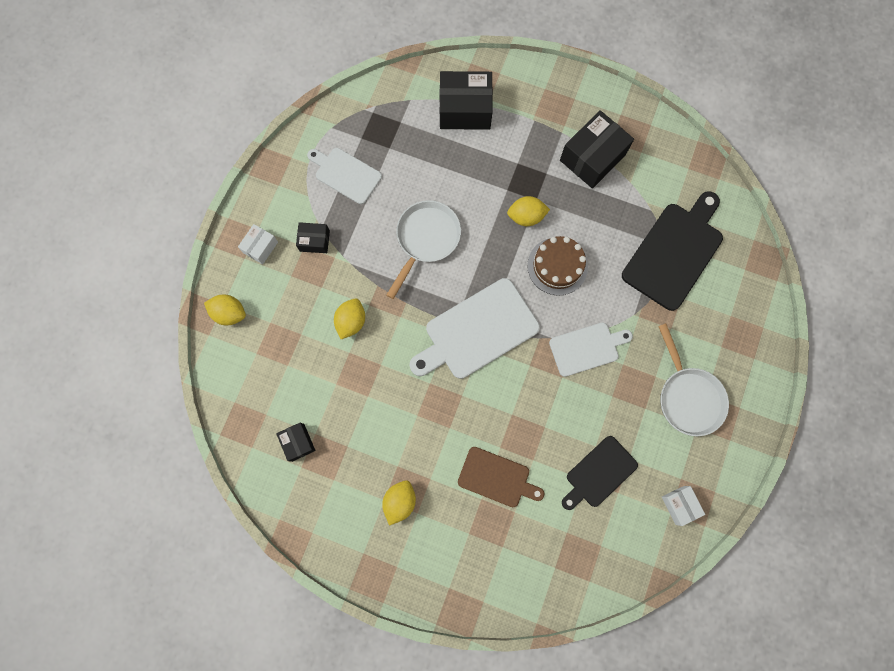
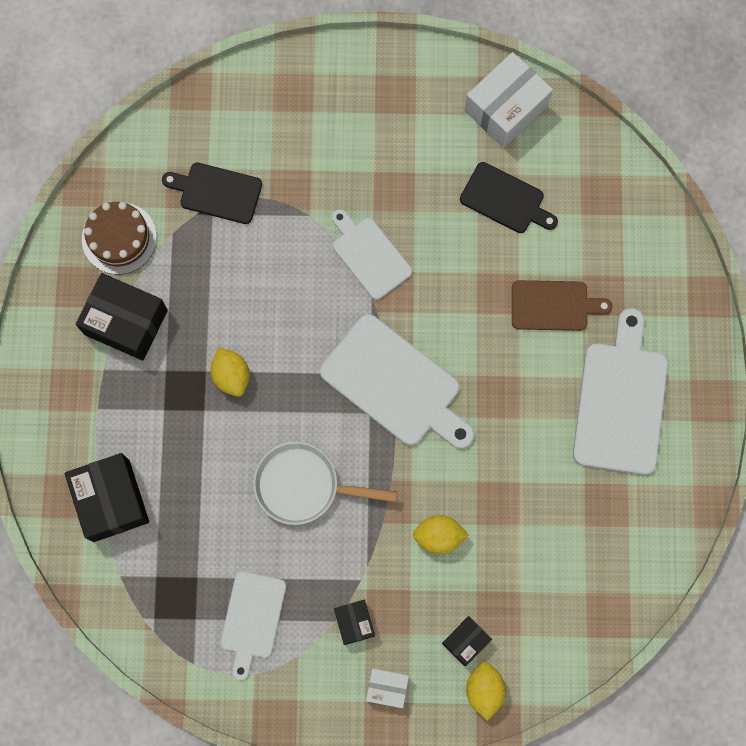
camera: 110 degrees left, 0 degrees up
(298, 442) = (603, 541): black box -> black box (466, 641)
(400, 501) = (621, 401): yellow lemon -> white cutting board
(497, 478) = (553, 306): brown cutting board -> brown cutting board turned 90 degrees clockwise
(557, 266) = (281, 319): brown cake -> brown cake (119, 238)
(674, 252) = (217, 192): black cutting board -> black cutting board, size x0.61
(679, 505) = (506, 108): white box -> white box, size x1.88
(687, 397) = (384, 132): white pan -> none

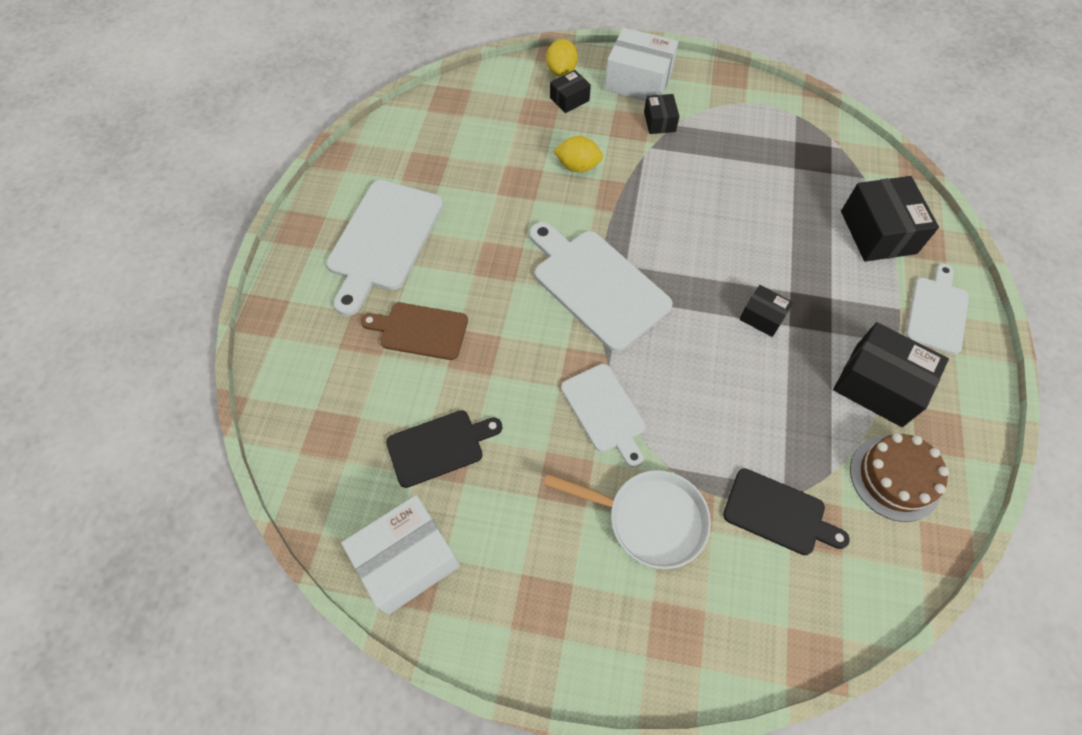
camera: 170 degrees left, 15 degrees down
(231, 376) = (762, 317): yellow lemon -> black box
(252, 619) = (746, 135): white cutting board -> white cutting board (937, 312)
(304, 486) = (695, 218): white pan -> white pan (648, 519)
(387, 688) = (638, 81): white box -> white box, size x1.88
(505, 200) = (439, 447): black cutting board -> black cutting board turned 120 degrees clockwise

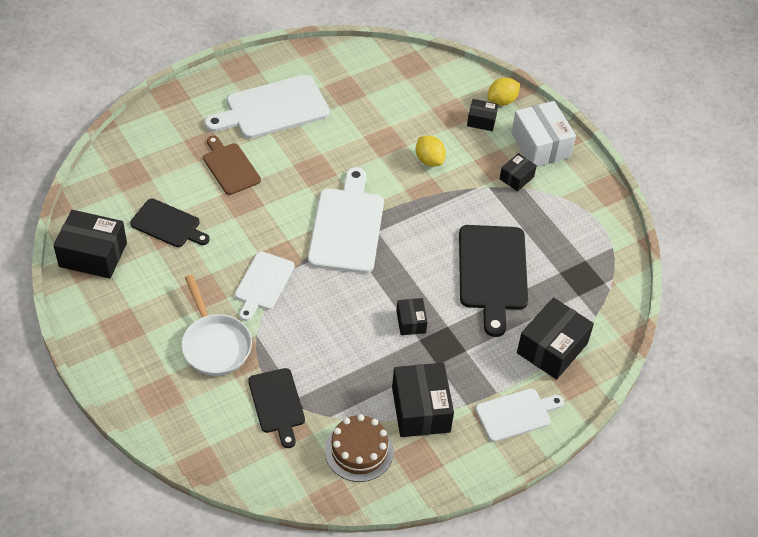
camera: 45 degrees right, 10 degrees down
(407, 560) = (93, 255): white box -> black box
(754, 213) = (492, 272): none -> black cutting board

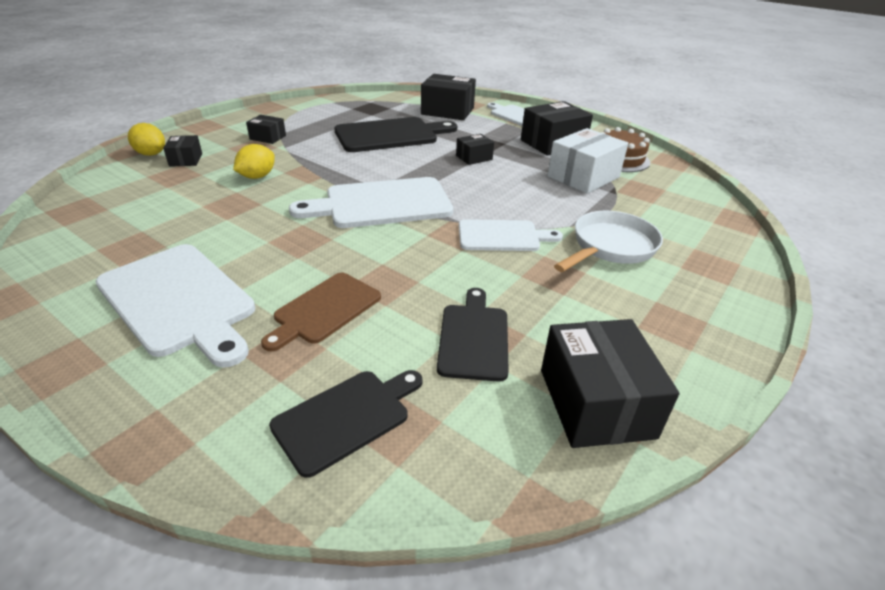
camera: 110 degrees left, 15 degrees down
(277, 404) = (627, 199): black cutting board -> black cutting board (346, 417)
(540, 145) = (218, 133): white box -> white box (583, 177)

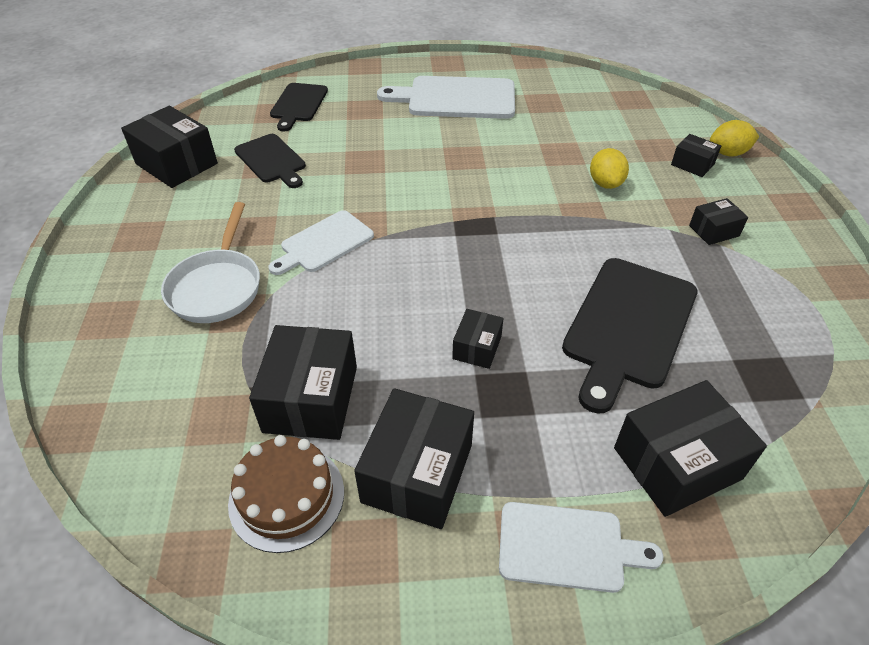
camera: 140 degrees right, 10 degrees up
(324, 309) = (375, 131): brown cutting board -> none
(382, 204) = (464, 218): white cutting board -> none
(583, 177) = (311, 399): white box -> black box

